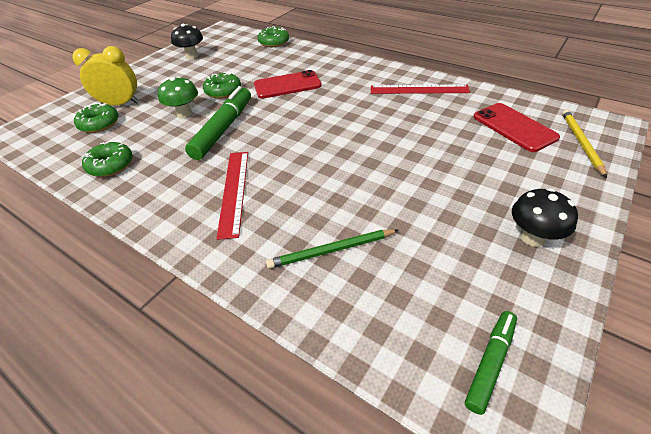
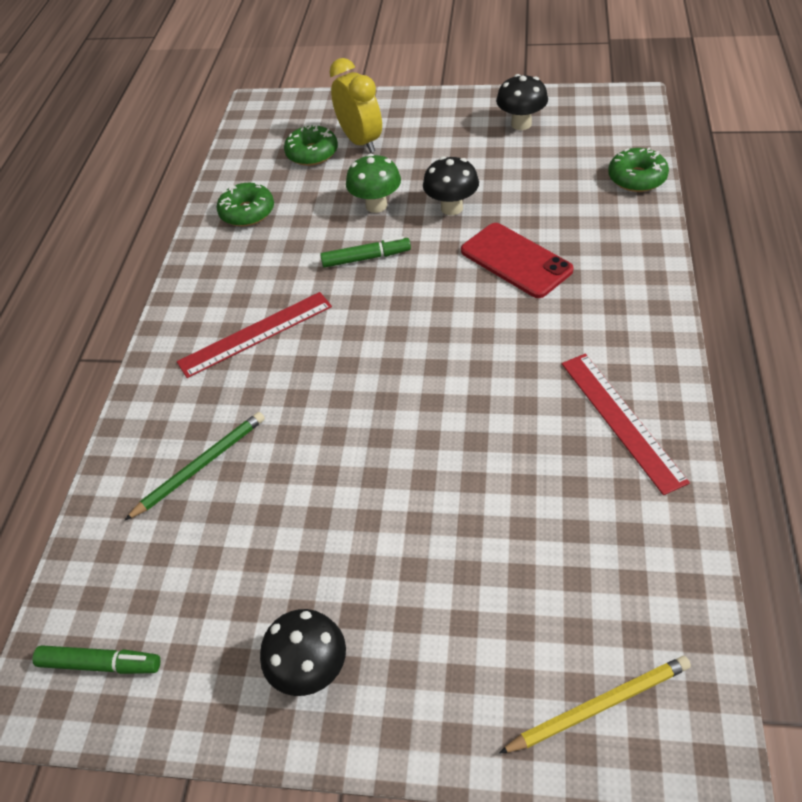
camera: 65 degrees right, 5 degrees up
(223, 91) = (452, 208): green donut -> black mushroom
(223, 129) = (366, 258): green marker -> green marker, size x0.57
(331, 250) = (200, 466): green pencil -> green pencil turned 90 degrees clockwise
(514, 127) = (586, 590): red phone -> none

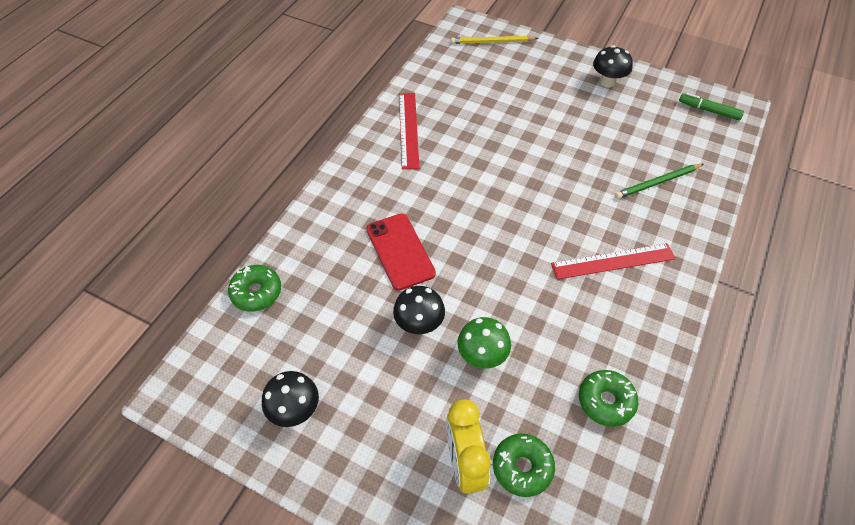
camera: 165 degrees left, 5 degrees up
(366, 258) = (511, 299): green marker -> none

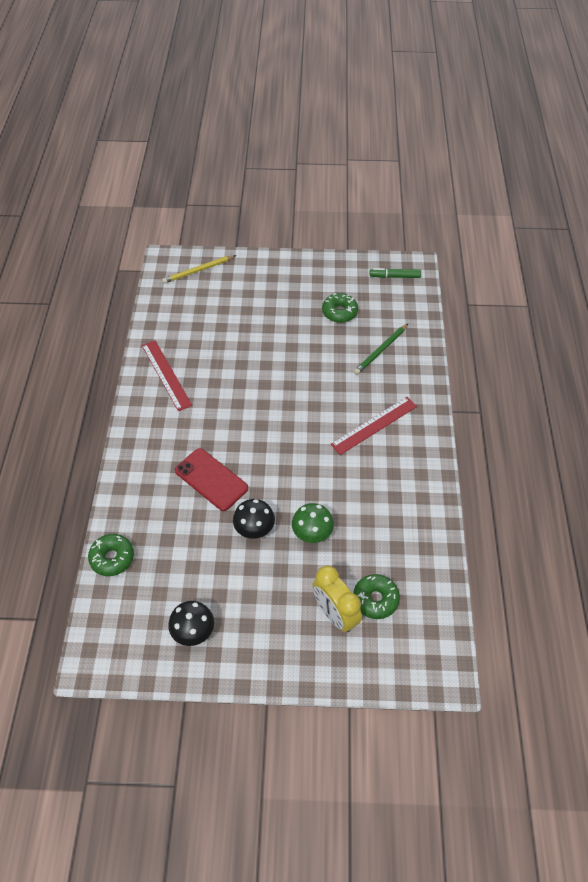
camera: 25 degrees left, 0 degrees up
(606, 401) = (411, 530): green donut -> green donut (339, 312)
(607, 82) = (308, 277): black mushroom -> none

